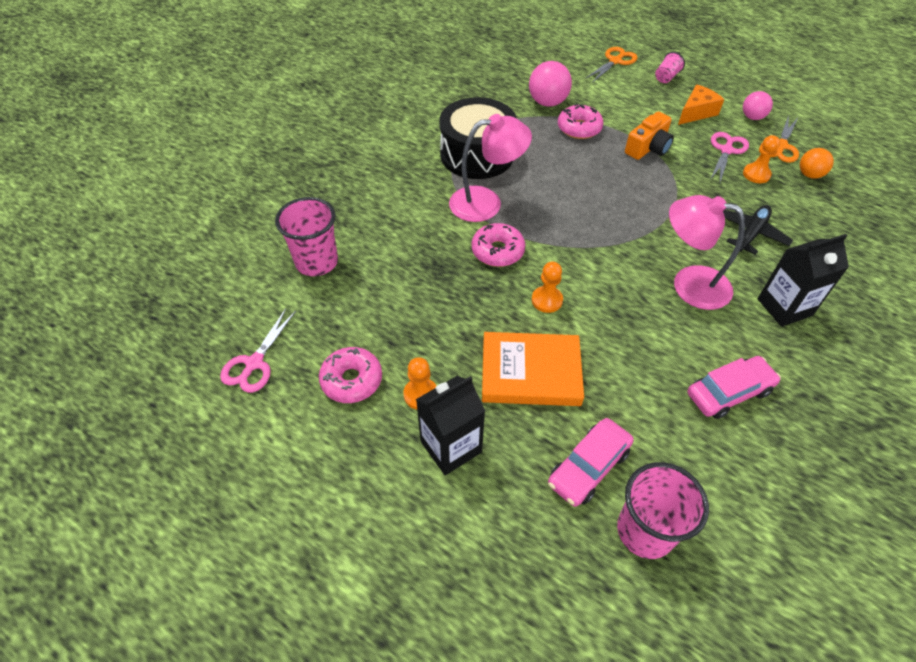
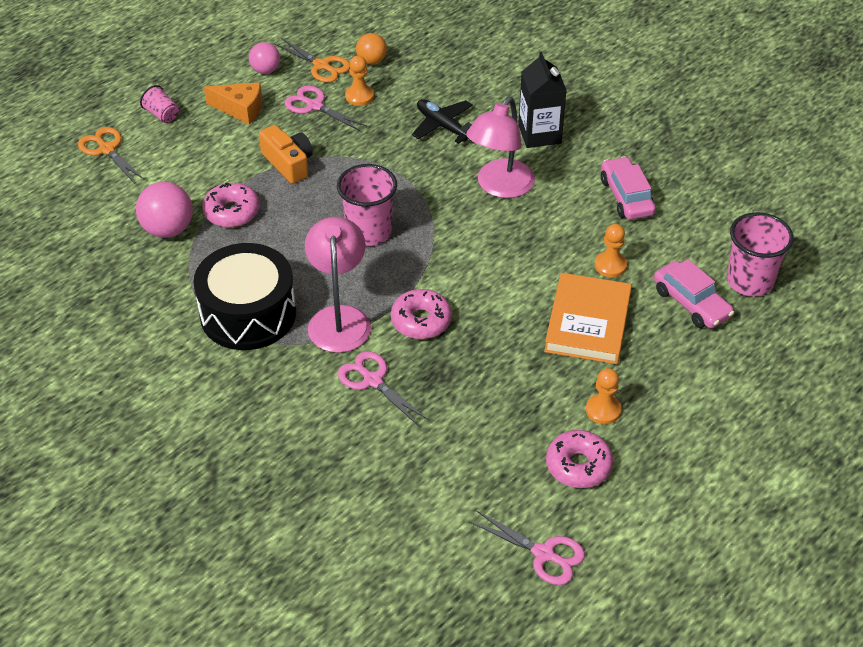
camera: 80 degrees left, 5 degrees down
(316, 262) = (399, 490): pink cup -> pink cup (369, 231)
(425, 231) = (372, 380): none -> pink scissors
(451, 447) = (663, 394): black carton -> none
(547, 300) = (500, 294): orange pawn -> orange pawn (610, 265)
(696, 112) = (240, 109): orange cheese -> orange cheese turned 135 degrees clockwise

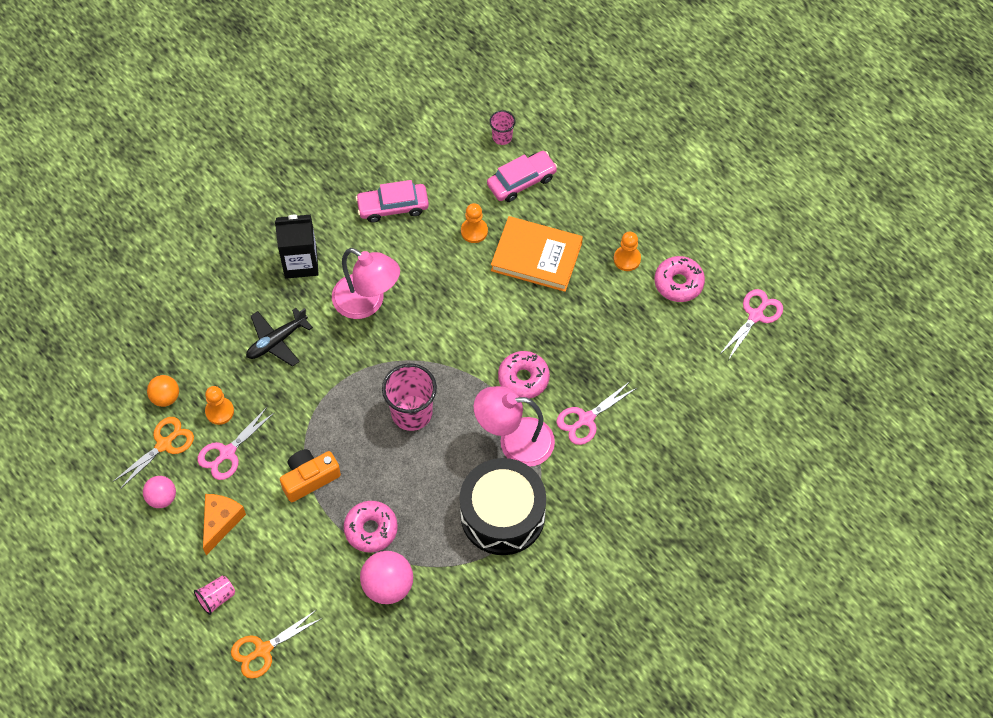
camera: 85 degrees left, 15 degrees up
(750, 281) = (502, 137): pink cup -> pink cup, size x0.53

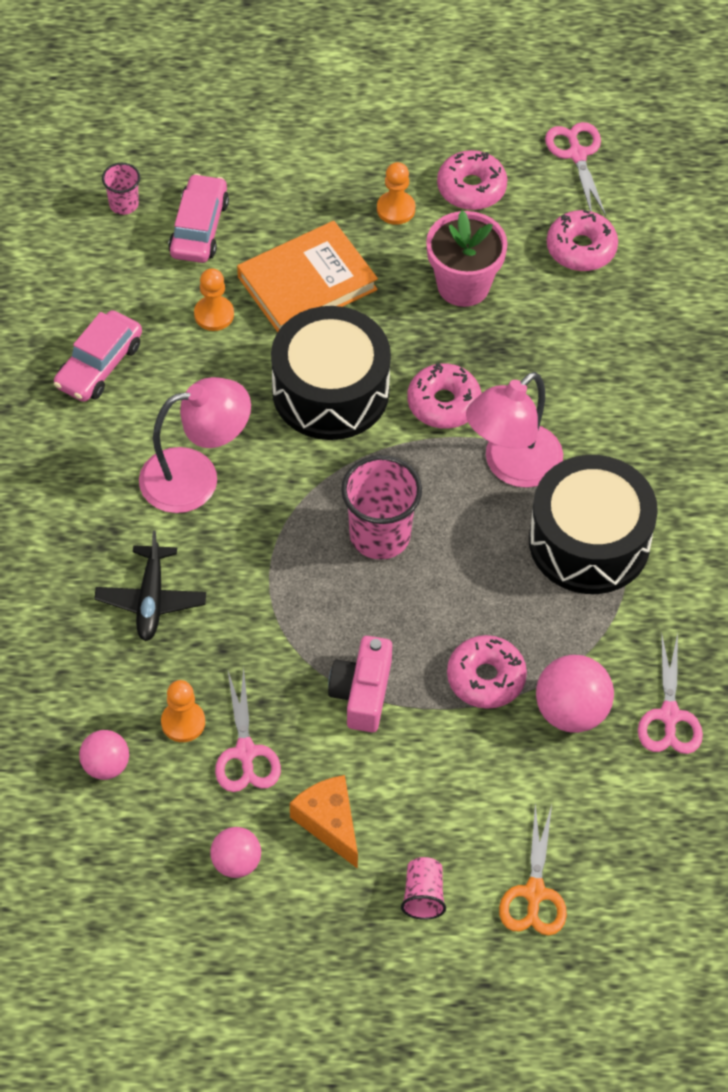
camera: 50 degrees left, 5 degrees down
(164, 444) = (167, 811): orange scissors -> none
(165, 397) = (106, 765): orange ball -> pink ball
(300, 262) = (73, 503): black carton -> none
(309, 478) = (362, 693): orange camera -> pink camera
(479, 321) = (330, 391): none -> black drum
(586, 419) = (549, 384): pink scissors -> pink scissors (669, 716)
(609, 329) = (463, 285): none -> pink flower pot
(693, 366) = (581, 248): none -> pink donut

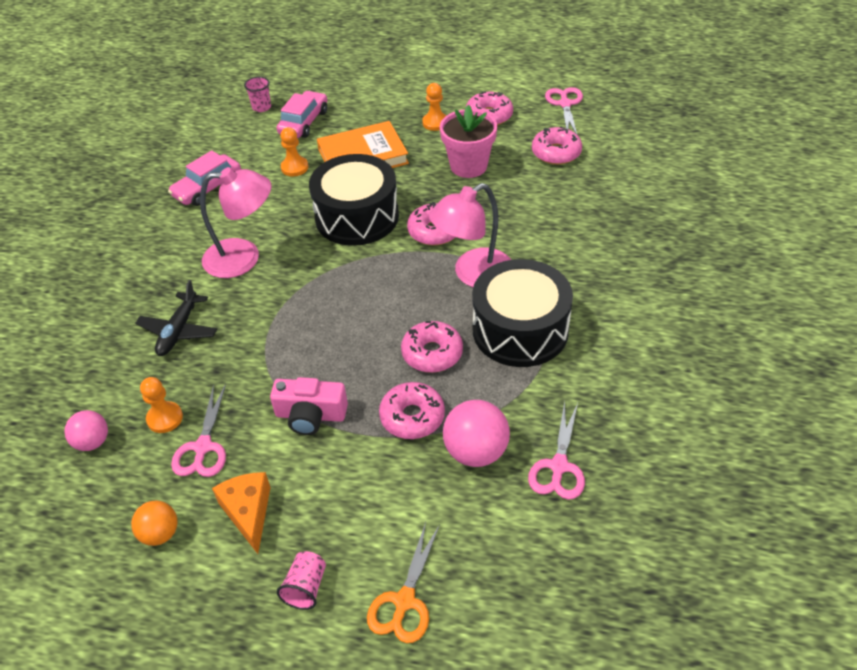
camera: 15 degrees right, 10 degrees down
(236, 862) = (160, 533): pink ball -> orange ball
(362, 693) = (310, 415): pink camera -> pink camera turned 105 degrees counterclockwise
(380, 535) = (361, 308): pink cup -> none
(488, 589) = (432, 353): none -> pink donut

